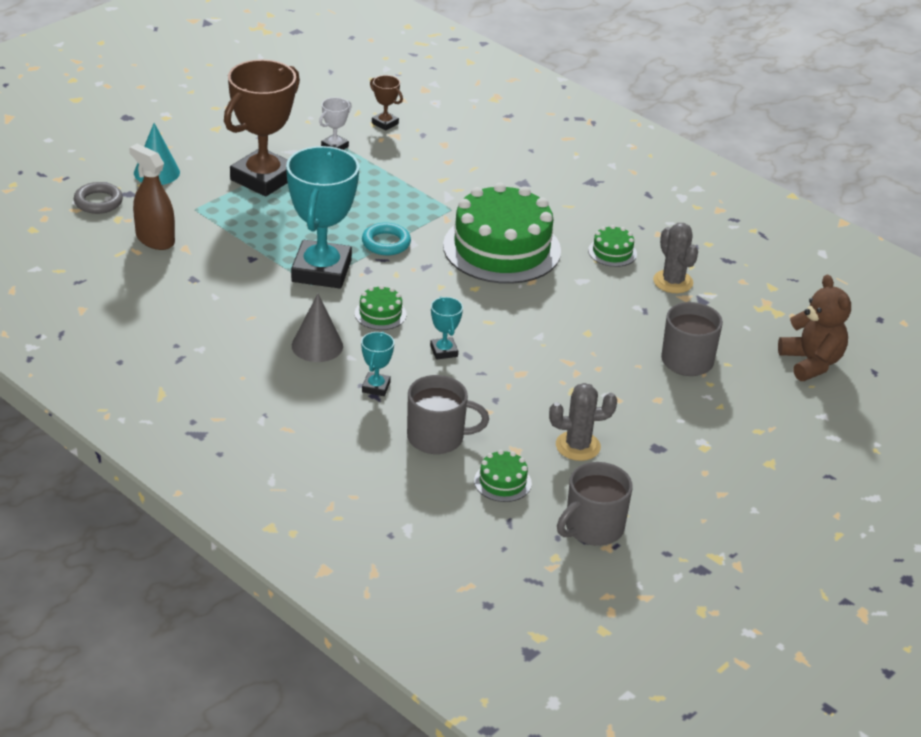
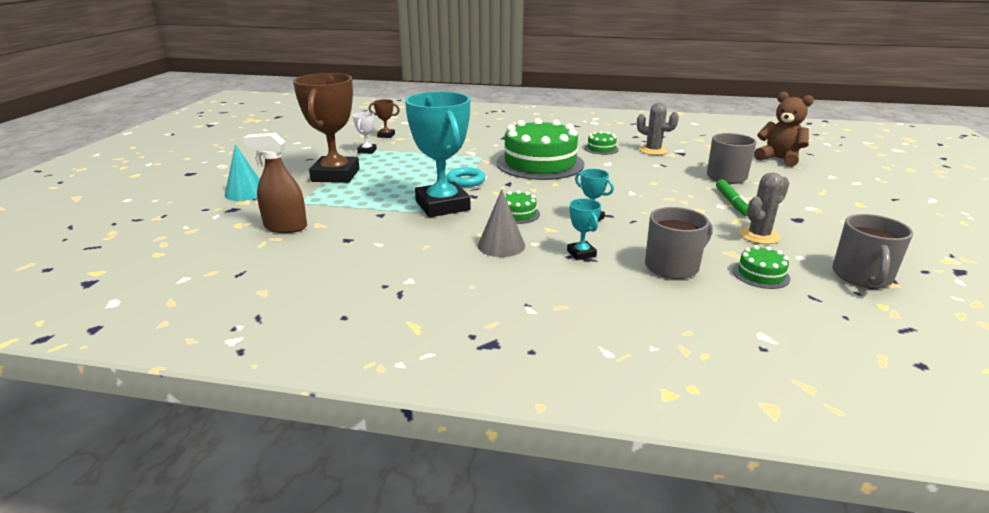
camera: 30 degrees left, 10 degrees down
(98, 202) = (209, 220): grey ring -> none
(626, 397) = (732, 202): none -> green marker

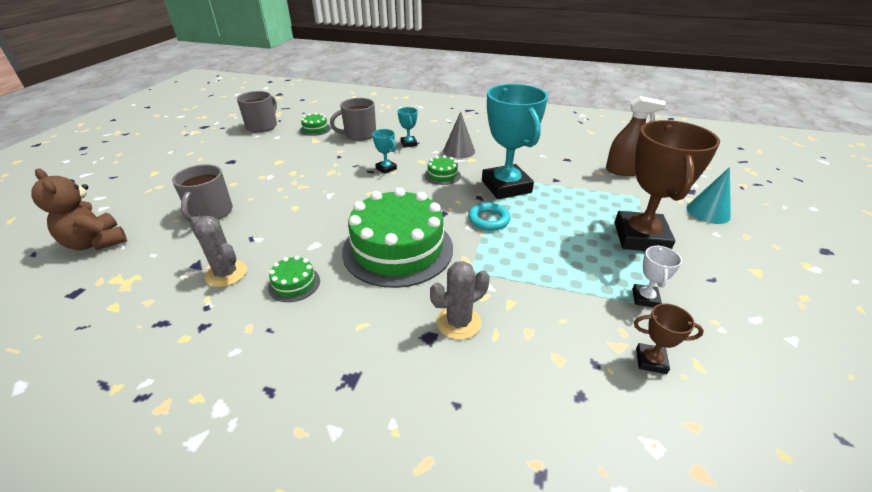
camera: 175 degrees left, 10 degrees up
(732, 202) = (256, 179): green marker -> none
(759, 236) = (280, 150): grey cactus -> grey cactus (458, 322)

